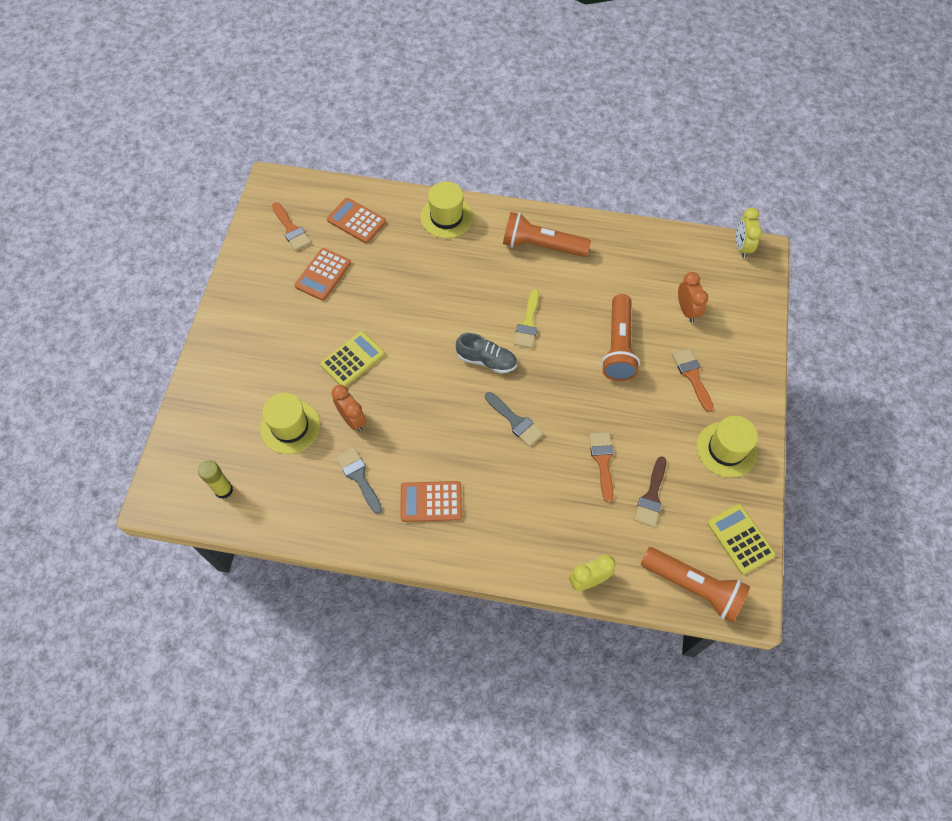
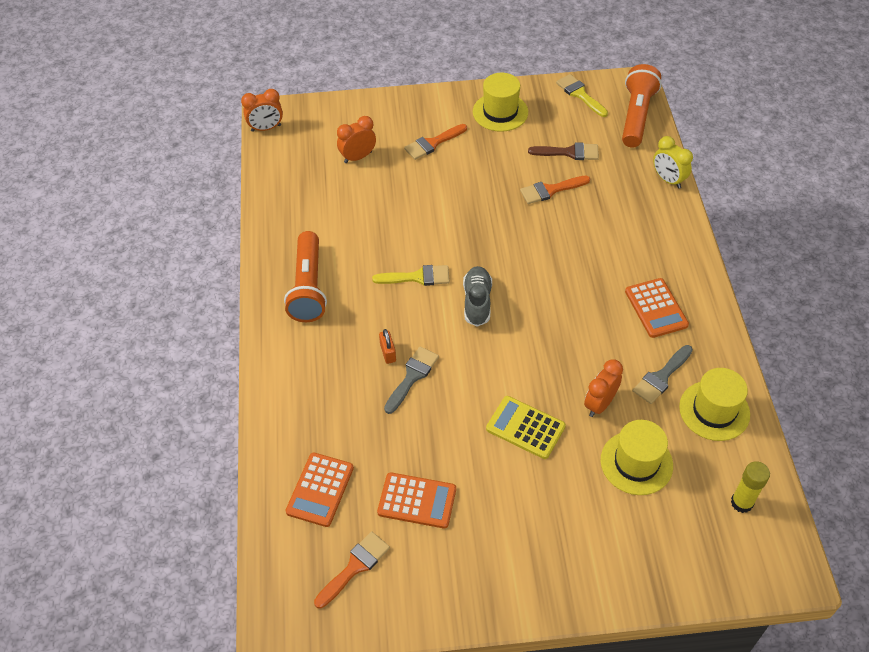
camera: 105 degrees left, 10 degrees down
(446, 217) = (289, 390): yellow hat -> yellow hat (714, 410)
(457, 285) = (388, 353): none -> orange padlock
(515, 421) = (538, 262): grey brush -> grey brush (412, 376)
(618, 346) = (419, 200): orange flashlight -> none
(740, 539) = (580, 94): yellow calculator -> yellow brush
(741, 247) = (266, 128): yellow clock -> orange clock

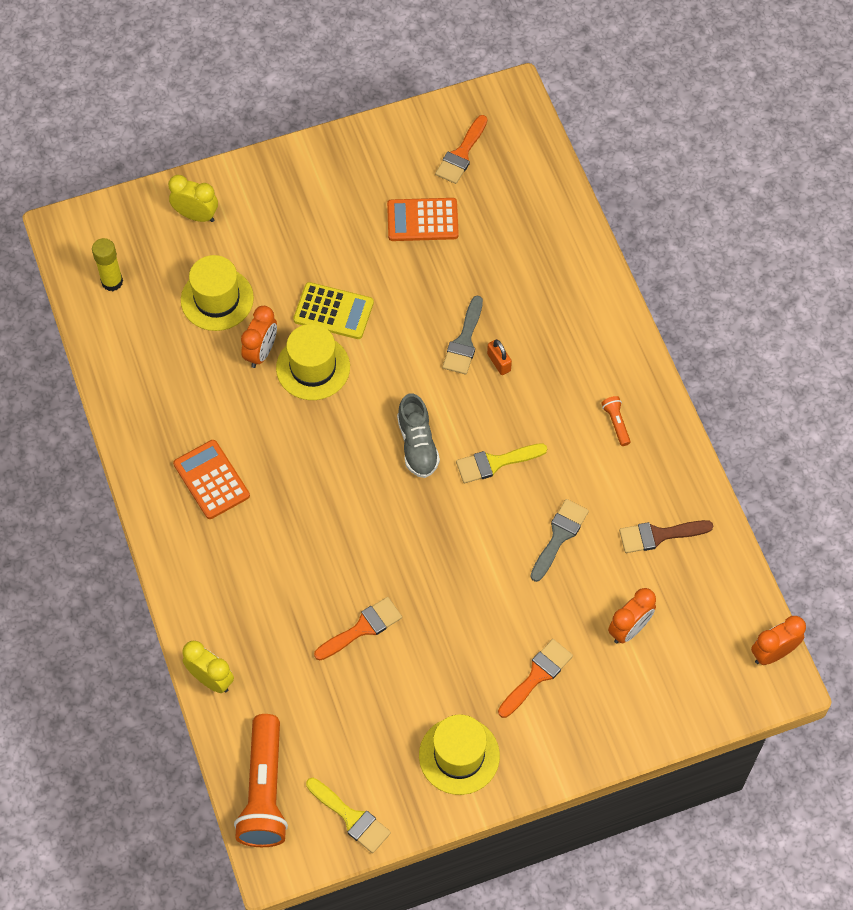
camera: 165 degrees right, 10 degrees up
(308, 287) = (616, 423): orange flashlight -> orange flashlight, size x0.42
(320, 490) = (517, 211): orange calculator -> none
(569, 152) = (349, 699): brown brush -> brown brush (658, 535)
(650, 558) = (196, 215): none -> yellow clock
(661, 377) = (199, 396): grey brush -> grey brush (559, 536)
(714, 410) = (141, 370): yellow hat -> yellow hat (313, 367)

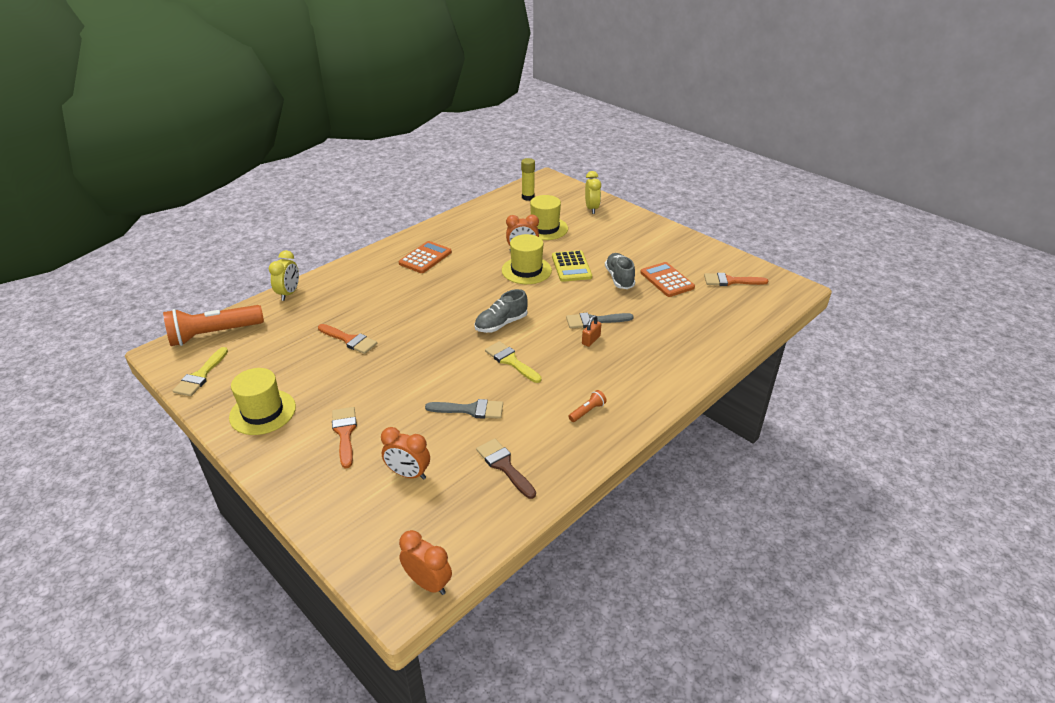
camera: 65 degrees right, 25 degrees down
(390, 270) = (619, 278): none -> grey shoe
(537, 675) = (344, 433): orange brush -> orange brush turned 120 degrees counterclockwise

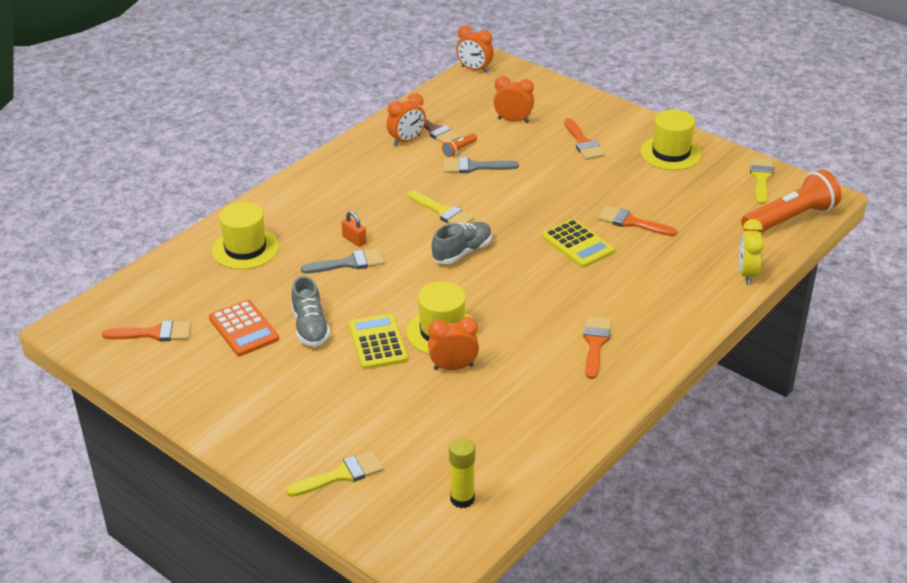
camera: 175 degrees right, 0 degrees up
(405, 324) = (577, 244): none -> yellow calculator
(425, 258) = (595, 343): orange calculator -> orange brush
(537, 452) = (407, 140): none -> orange clock
(545, 228) = (423, 418): yellow hat -> yellow hat (245, 249)
(587, 411) = (361, 172): orange flashlight -> orange flashlight (459, 149)
(591, 209) = (341, 475): yellow clock -> yellow brush
(591, 340) = (354, 240): orange padlock -> orange padlock turned 75 degrees counterclockwise

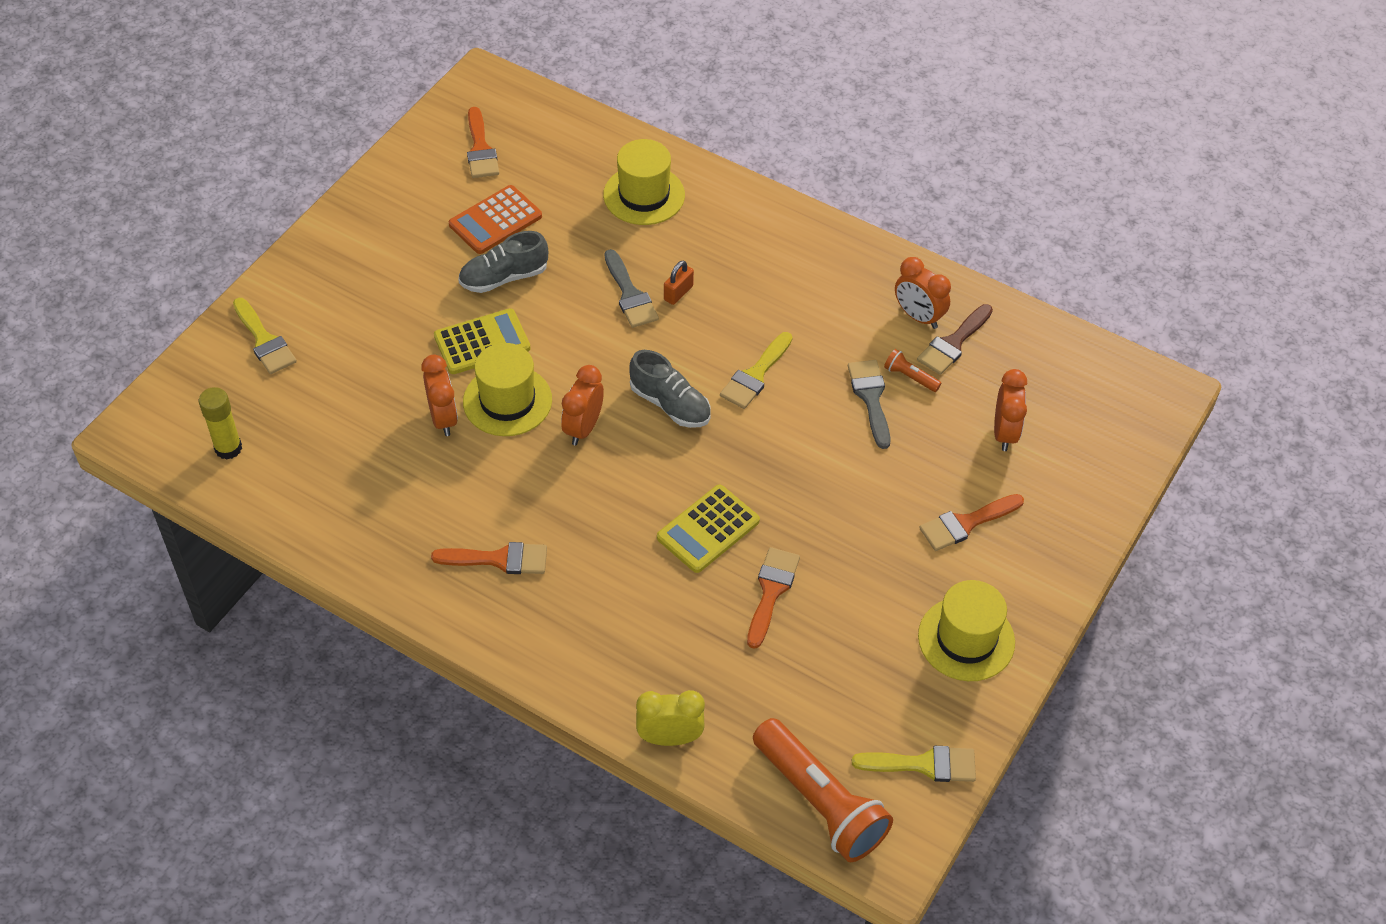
camera: 80 degrees right, 15 degrees up
(474, 69) = (1137, 373): orange clock -> orange clock (583, 428)

